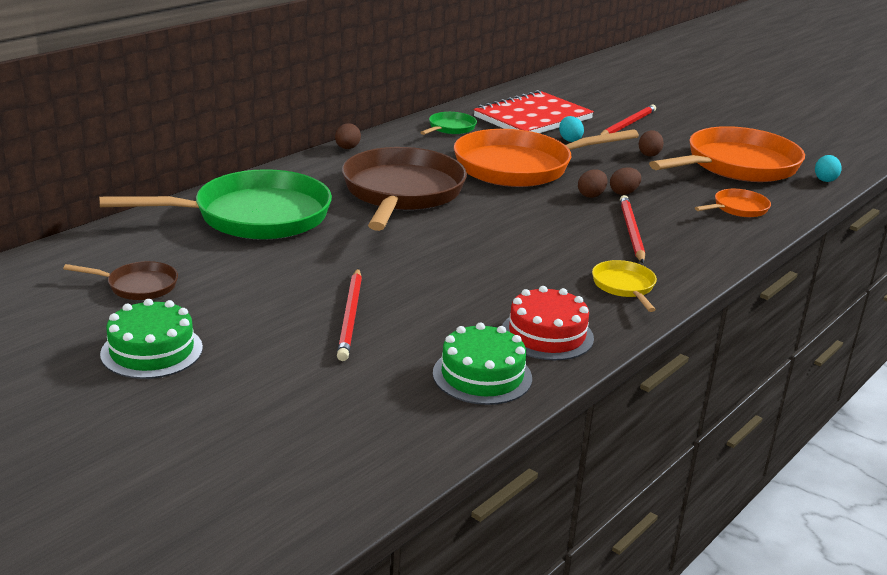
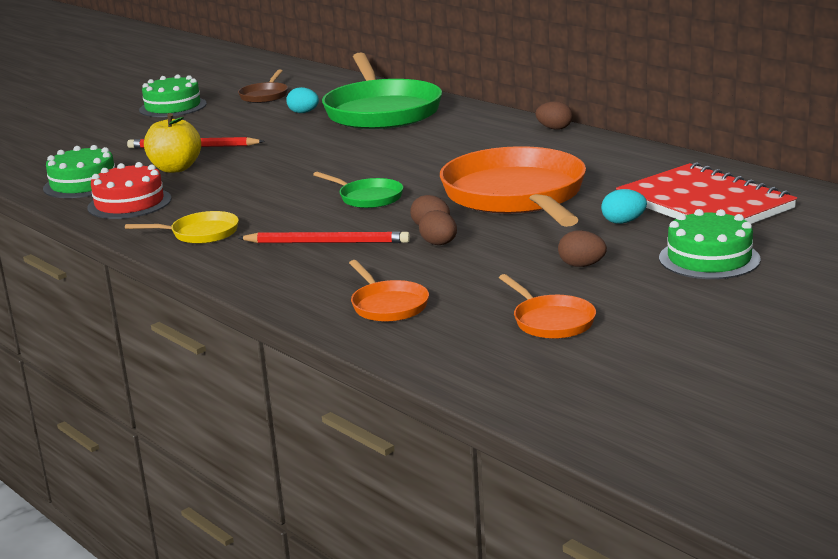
camera: 100 degrees right, 5 degrees down
(402, 193) = (434, 152): brown pan -> none
(431, 319) = (175, 168): none -> yellow apple
(450, 128) = (639, 165): green pan -> green pan (368, 198)
(627, 124) = (709, 258): red pencil -> green cake
(737, 165) = (551, 321): orange pan -> orange pan, size x0.44
(825, 179) = (503, 385): turquoise egg -> turquoise egg (303, 112)

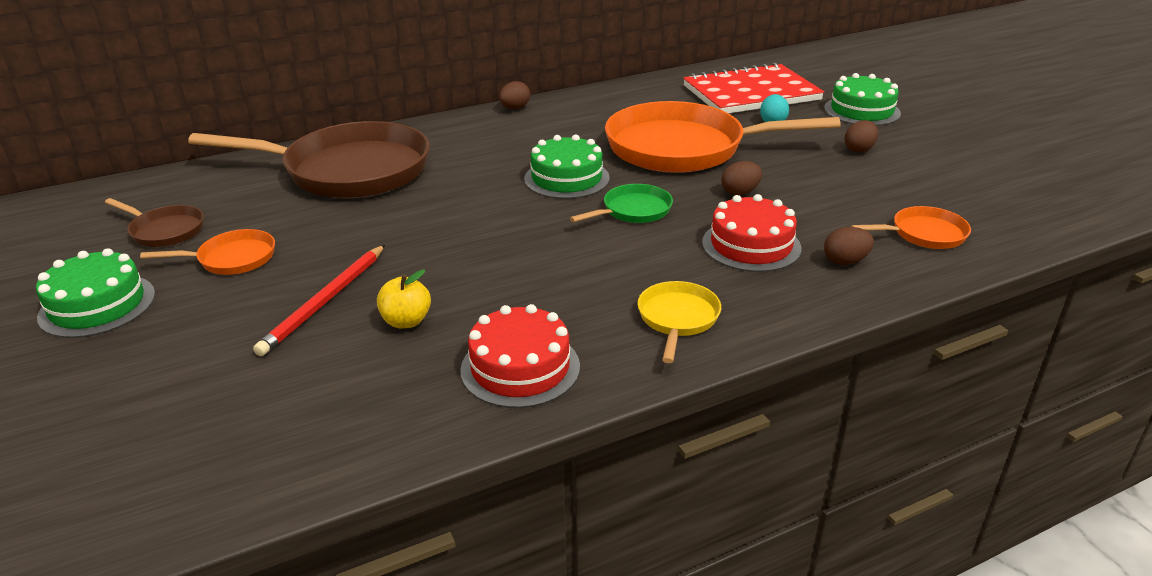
camera: 75 degrees left, 10 degrees up
(83, 184) = (391, 408): green cake -> green cake (567, 178)
(175, 168) = (406, 321): yellow apple -> yellow apple, size x0.65
(303, 112) = (283, 213): turquoise egg -> none
(327, 242) = (751, 245): red pencil -> red cake
(381, 111) = (349, 171): green pan -> brown pan
(439, 244) = (784, 194): brown egg -> brown egg (845, 261)
(551, 321) = (968, 176): orange pan -> orange pan (232, 259)

